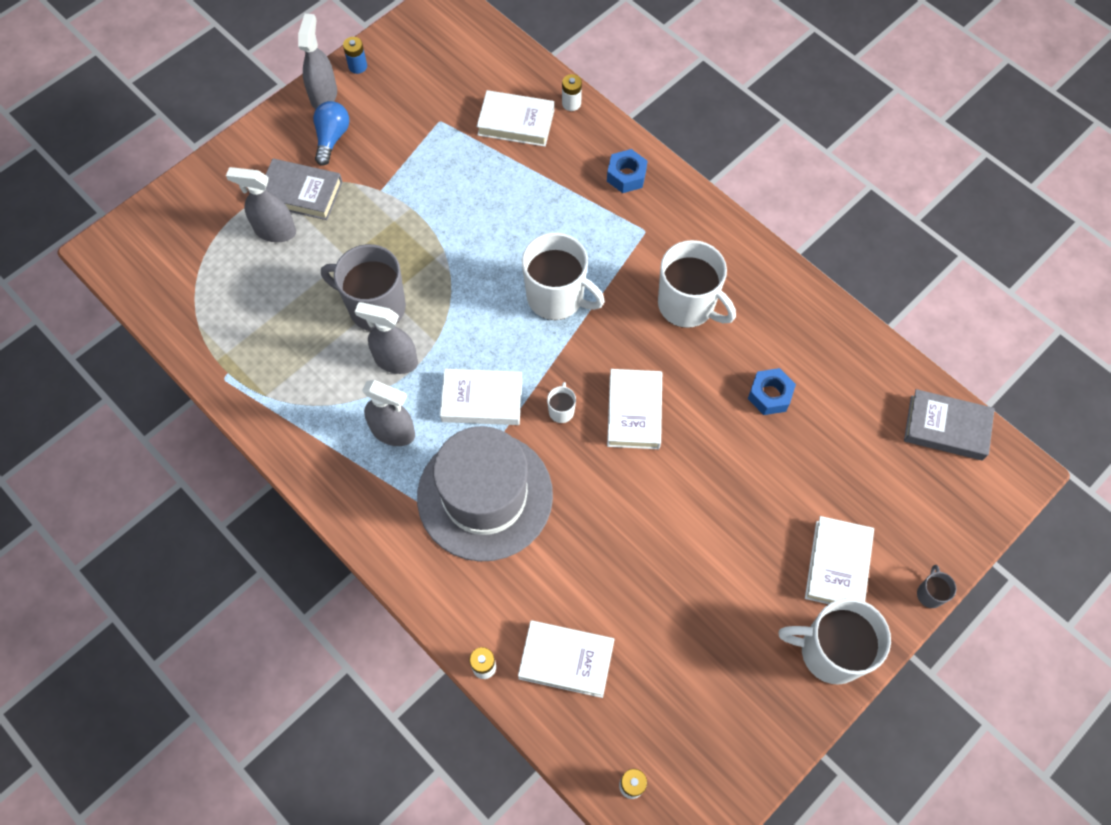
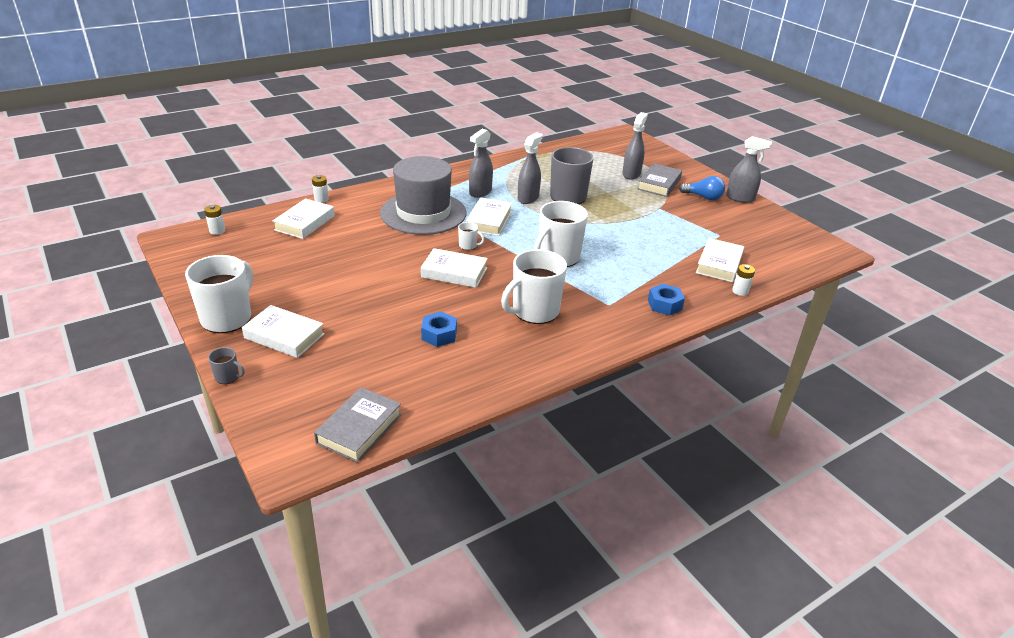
camera: 100 degrees right, 30 degrees down
(357, 66) = (767, 212): blue battery -> none

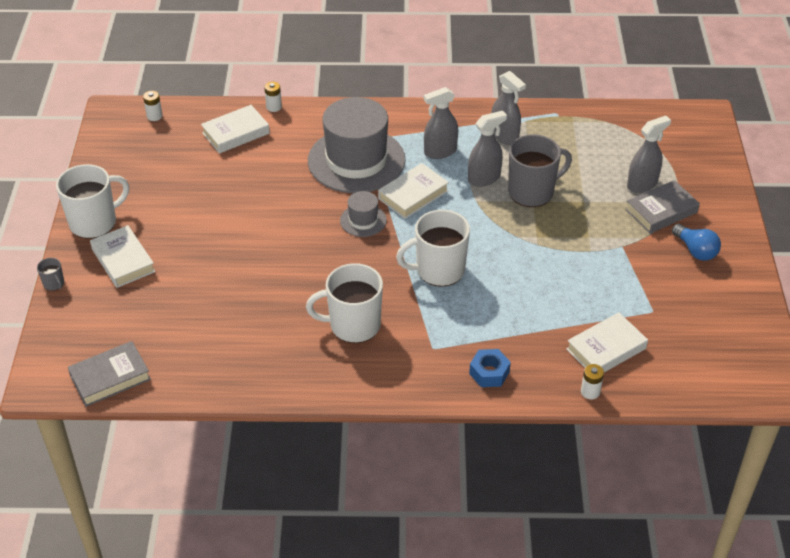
camera: 35 degrees right, 10 degrees up
(439, 335) = (246, 314): blue nut -> none
(454, 272) = (320, 248): white book -> none
(468, 246) = (363, 220): white mug -> grey hat
(740, 198) = (742, 269): grey spray bottle -> grey spray bottle (504, 136)

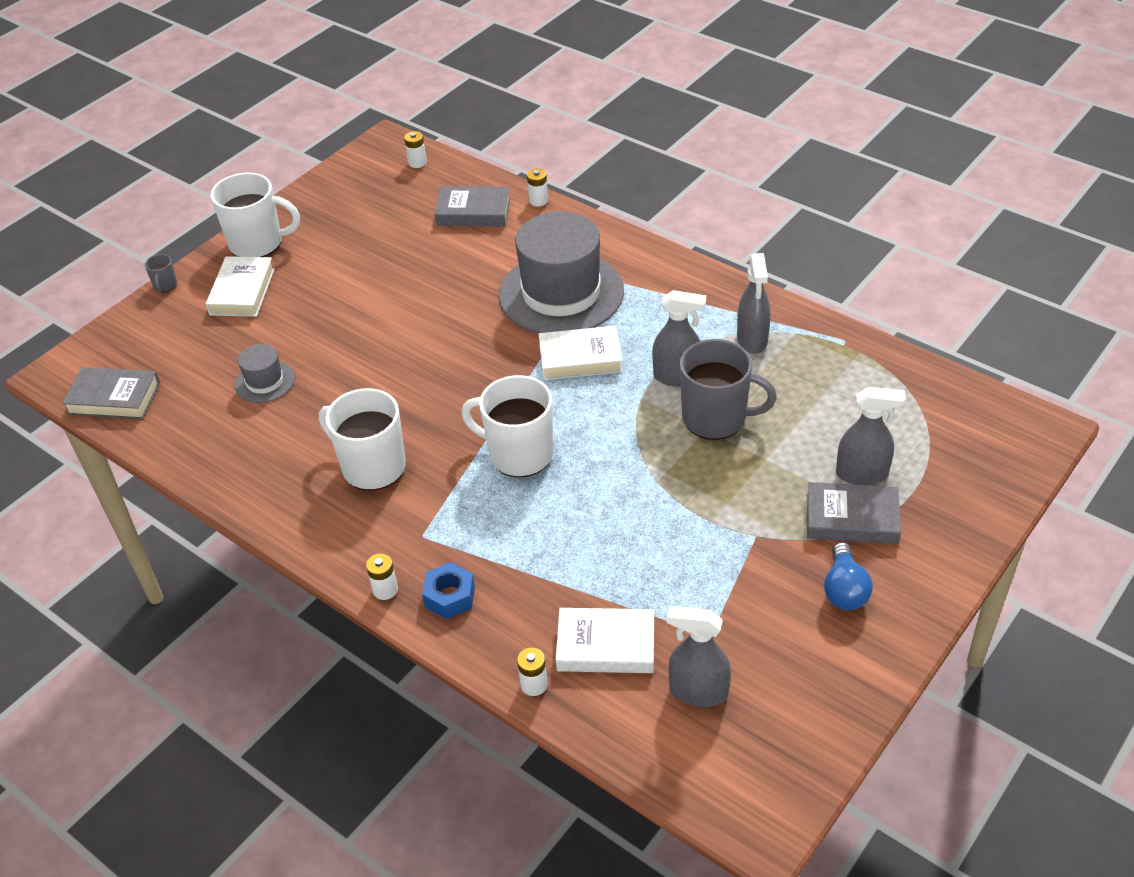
camera: 40 degrees right, 0 degrees up
(236, 133) = (473, 212): white book -> grey book
(363, 220) = (499, 361): grey hat -> grey hat (265, 382)
(440, 151) = (660, 324): grey spray bottle -> grey spray bottle (698, 691)
(446, 391) = (385, 590): none -> white battery

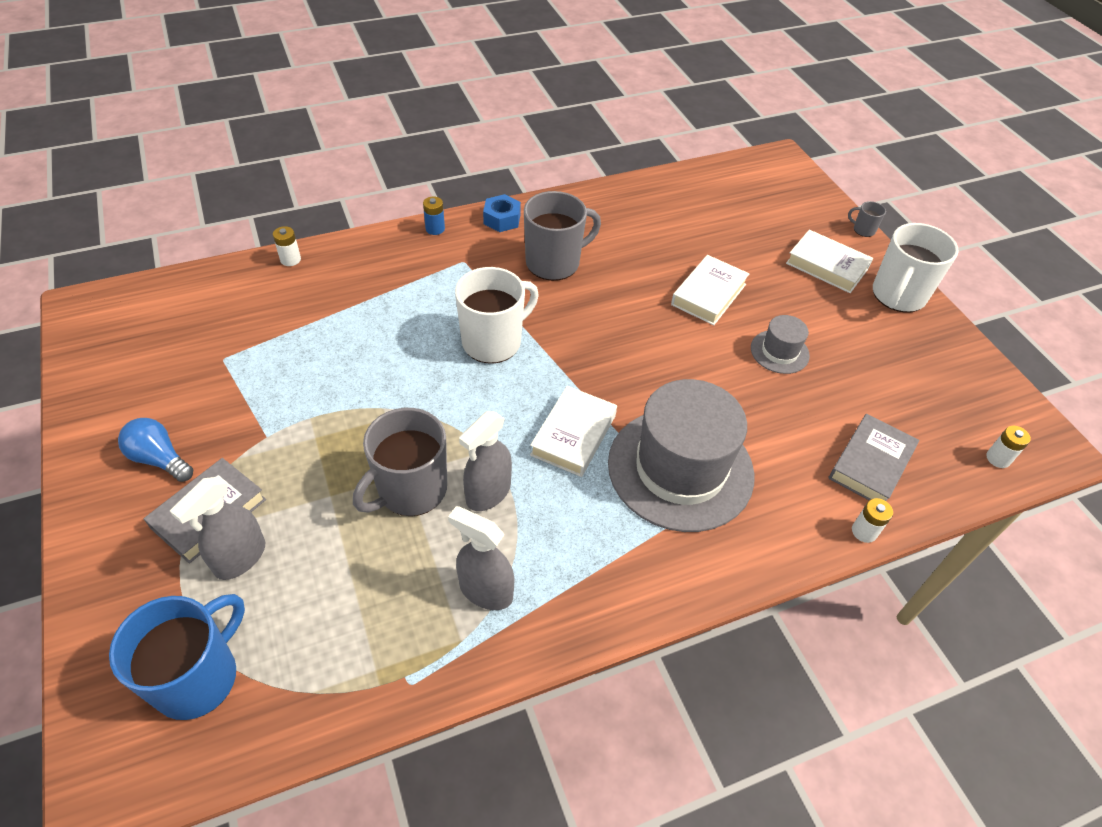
camera: 115 degrees right, 5 degrees up
(114, 398) = (734, 174): grey book -> none
(265, 382) = (697, 243): grey hat -> grey hat (779, 352)
(372, 466) = (554, 263): white mug -> grey mug
(385, 590) = (435, 229): white battery -> blue battery
(450, 596) = (398, 253): blue nut -> blue nut (502, 219)
(606, 646) = (277, 303): white book -> white book (708, 294)
(698, 691) = (192, 328): grey spray bottle -> none
(949, 436) = (198, 677): none -> blue mug

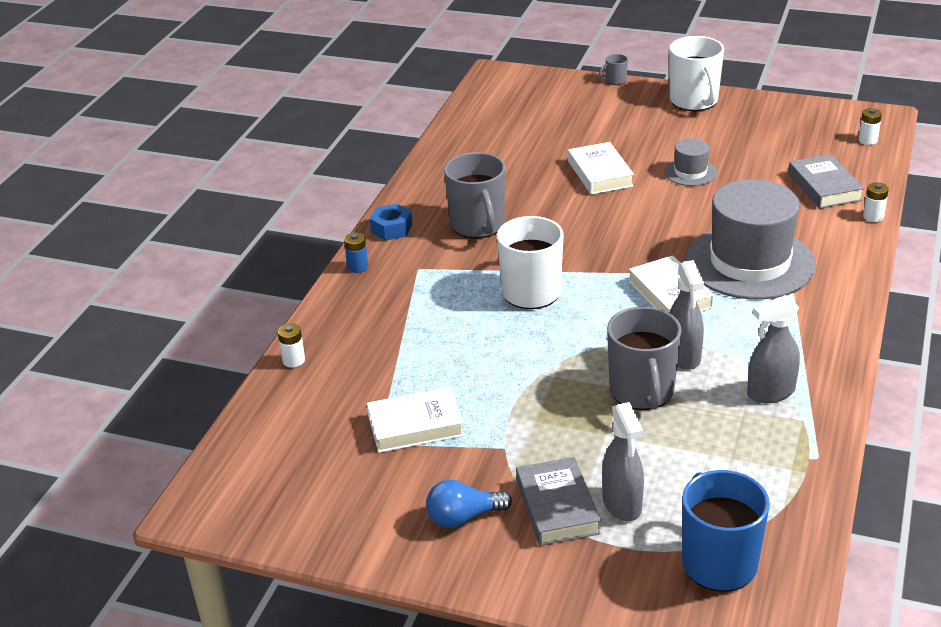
camera: 45 degrees left, 15 degrees down
(554, 263) = (478, 225): grey mug -> grey mug turned 150 degrees clockwise
(827, 266) = (632, 113): white book -> white book (415, 426)

